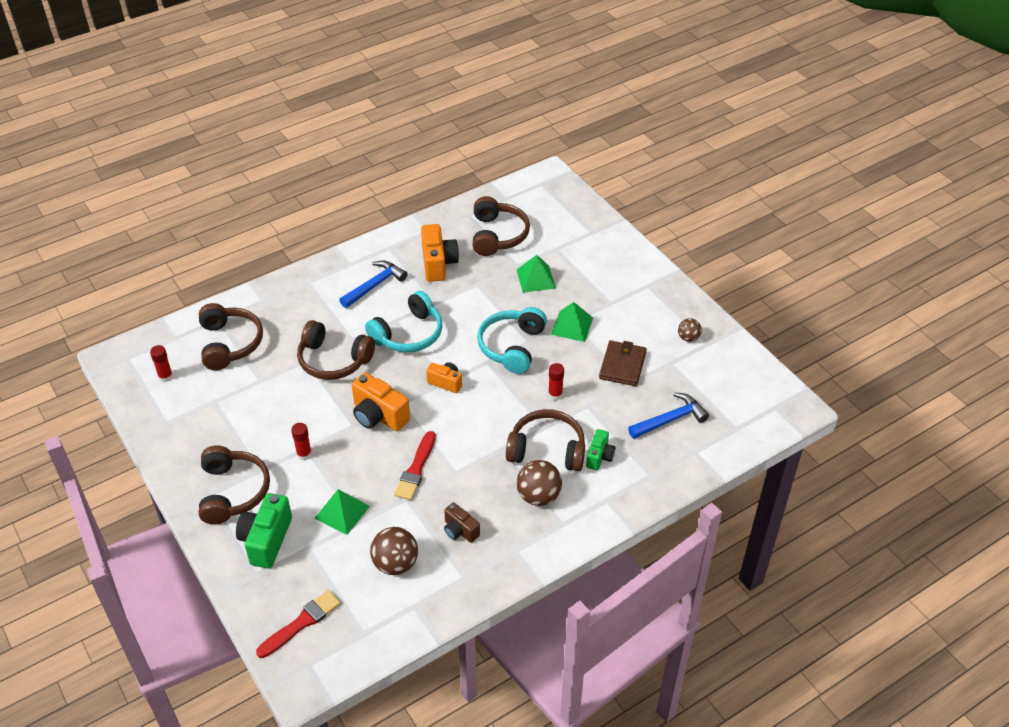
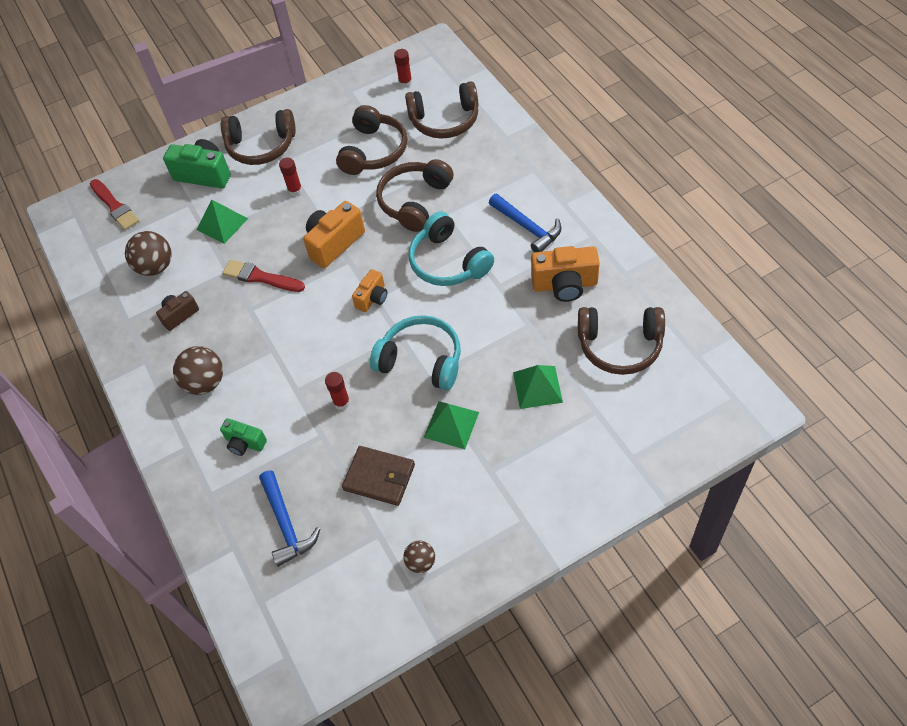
camera: 100 degrees right, 10 degrees up
(547, 449) = (264, 392): brown headphones -> brown headphones (374, 151)

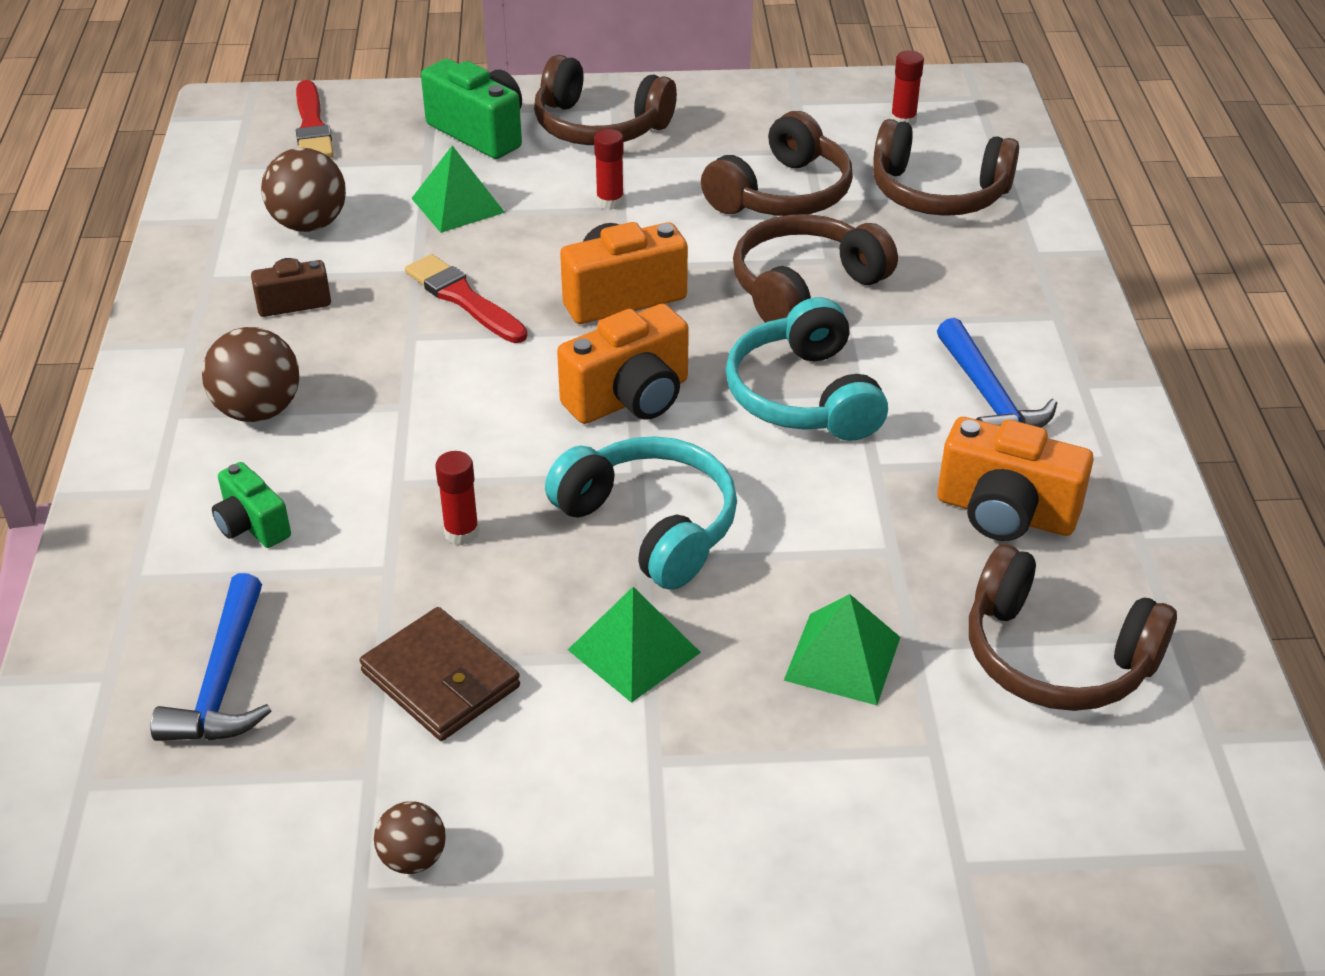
camera: 20 degrees right, 15 degrees down
(372, 298) = (630, 398): orange camera -> orange camera, size x1.68

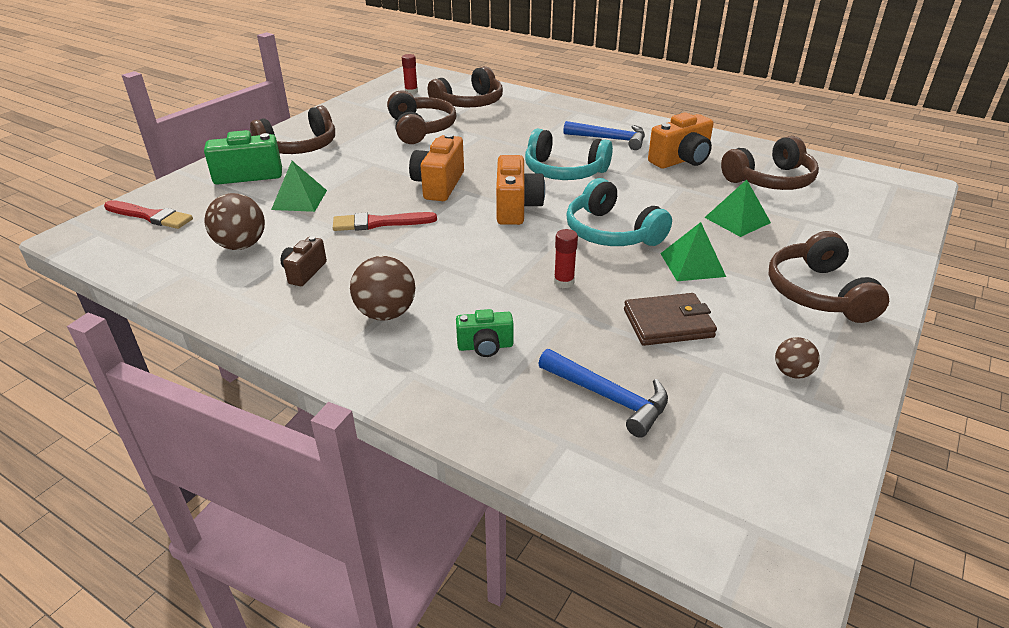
camera: 55 degrees left, 5 degrees down
(610, 202) = (363, 164): red glue stick -> none
(650, 525) = (611, 232): turquoise headphones -> turquoise headphones turned 120 degrees counterclockwise
(804, 287) = (491, 146): brown headphones -> brown headphones (818, 293)

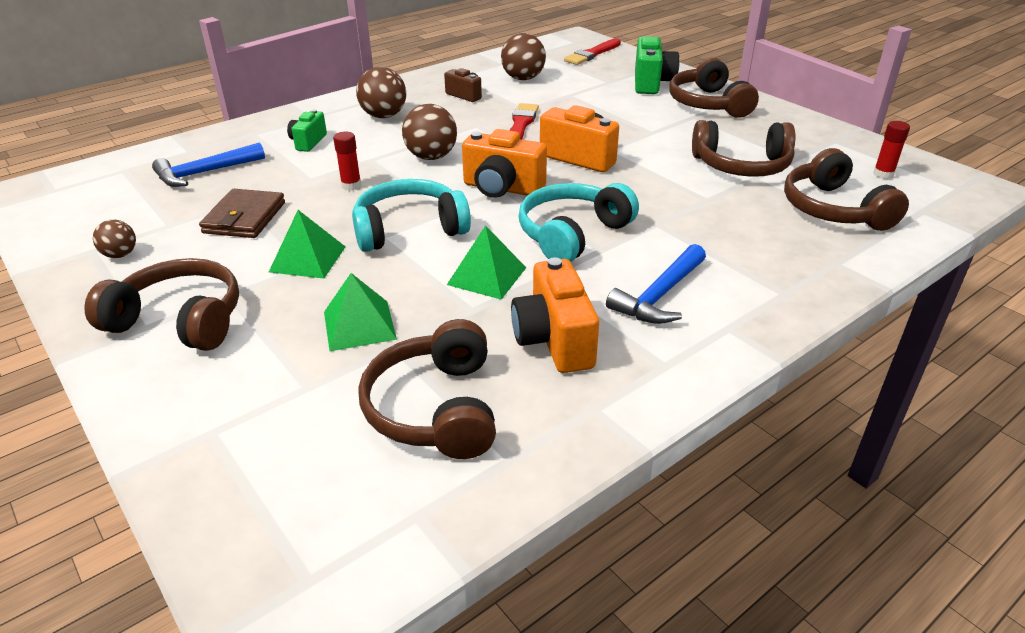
camera: 110 degrees right, 0 degrees up
(299, 200) = (588, 99): green pyramid -> green pyramid (487, 276)
(477, 254) = (431, 157): none -> brown ball

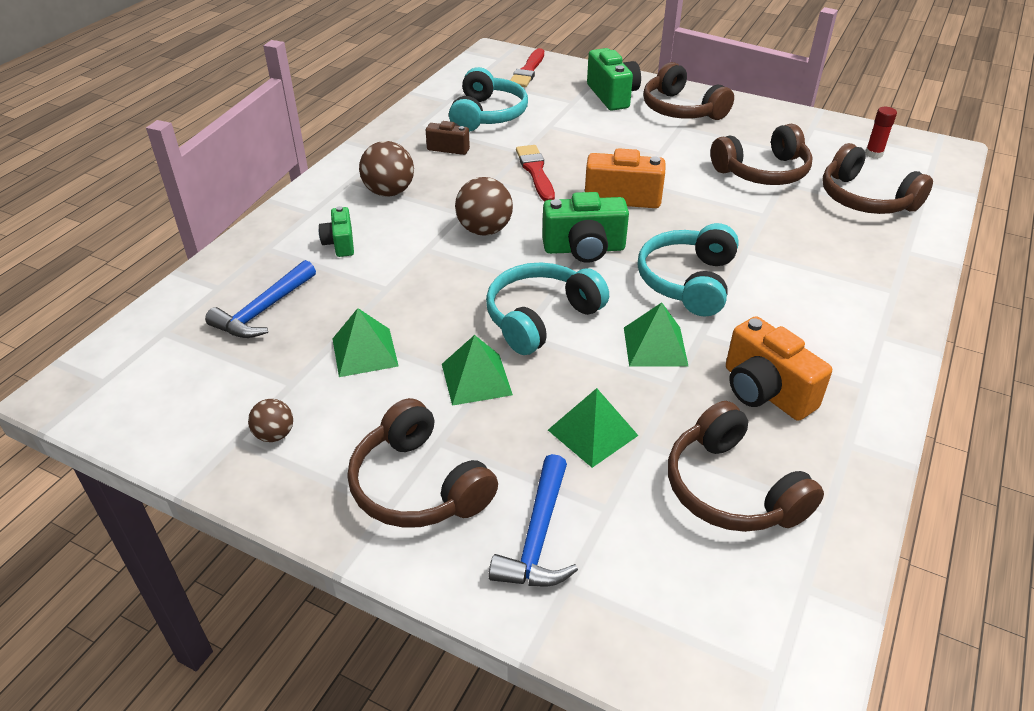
camera: 25 degrees left, 5 degrees up
(180, 320) = (418, 485): brown headphones -> brown headphones turned 120 degrees counterclockwise
(244, 218) = (364, 352): brown wallet -> green pyramid
(351, 185) = (437, 284): red glue stick -> none
(502, 188) = (584, 249): orange camera -> green camera
(523, 78) = (488, 115): brown ball -> turquoise headphones
(660, 295) = (807, 322): blue hammer -> blue hammer (538, 536)

